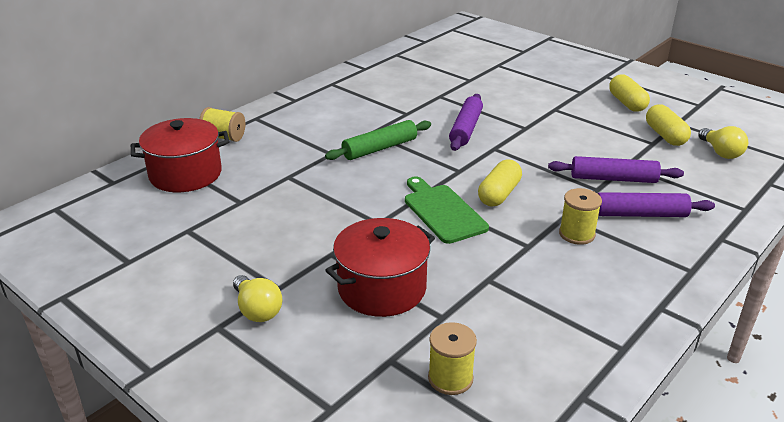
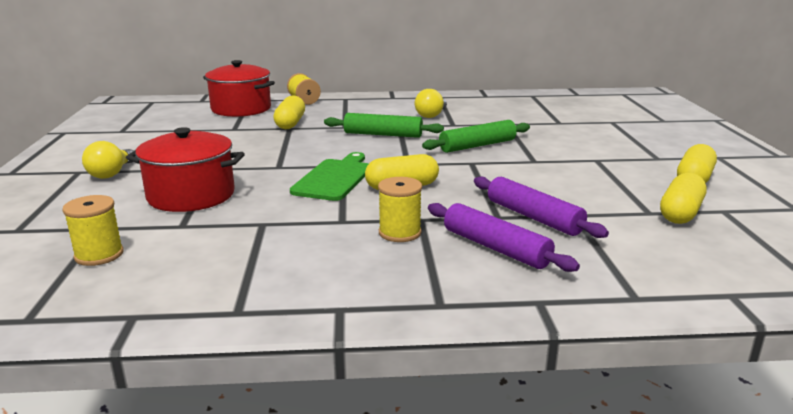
camera: 45 degrees right, 10 degrees down
(277, 171) = (290, 123): none -> yellow capsule
(466, 129) = (477, 146): purple rolling pin -> green rolling pin
(720, 152) = (724, 248): yellow light bulb -> yellow light bulb (431, 115)

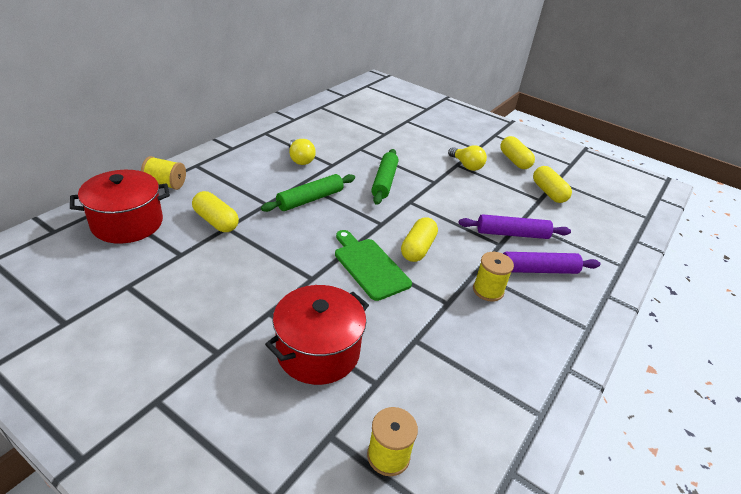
camera: 55 degrees left, 15 degrees up
(111, 173) = (197, 379): yellow light bulb -> yellow light bulb (466, 165)

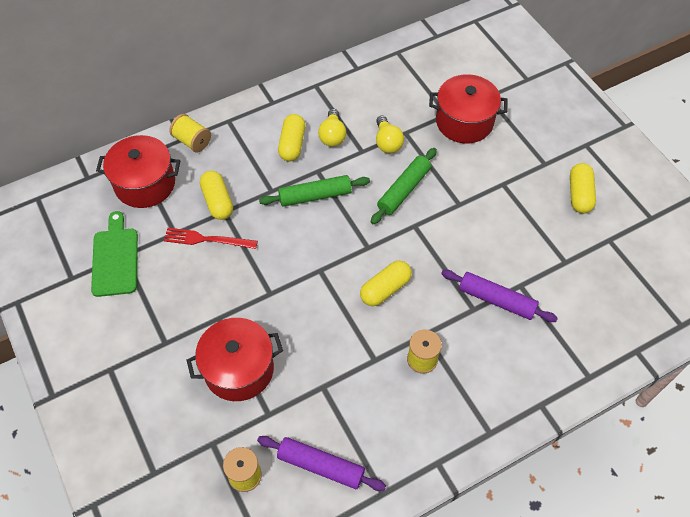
camera: 30 degrees right, 20 degrees up
(220, 252) = (207, 239): none -> red fork
(369, 266) = (327, 296): green cutting board -> green cutting board (115, 258)
(400, 136) = (464, 122): none -> red pot
(466, 165) = (513, 188): yellow light bulb -> yellow light bulb (387, 142)
(538, 270) = (491, 353): purple rolling pin -> purple rolling pin (321, 466)
(548, 192) = (584, 255): yellow capsule -> yellow capsule (292, 144)

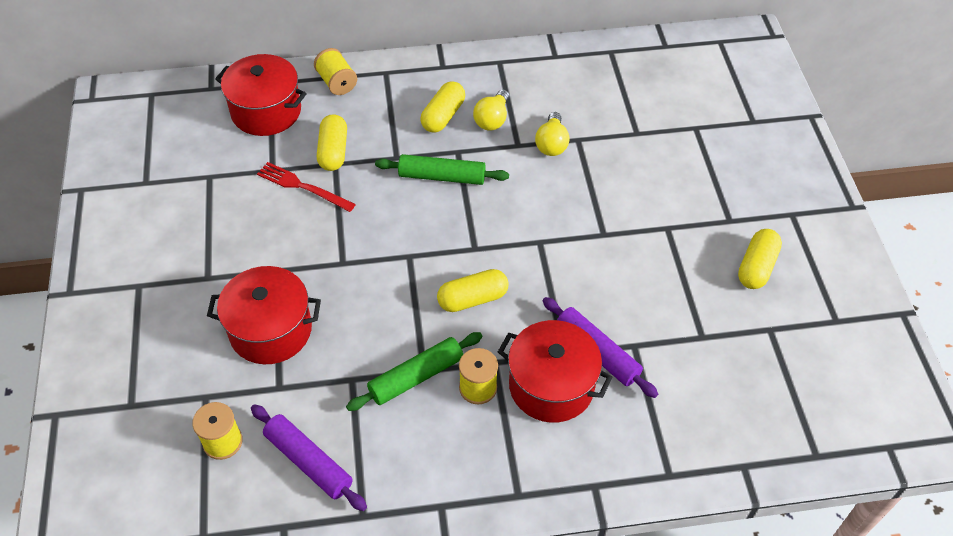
camera: 20 degrees right, 5 degrees down
(115, 258) = (198, 177): green cutting board -> none
(403, 190) = (545, 200): green rolling pin -> green rolling pin (416, 377)
(464, 122) = (653, 147): red pot -> red pot (551, 385)

